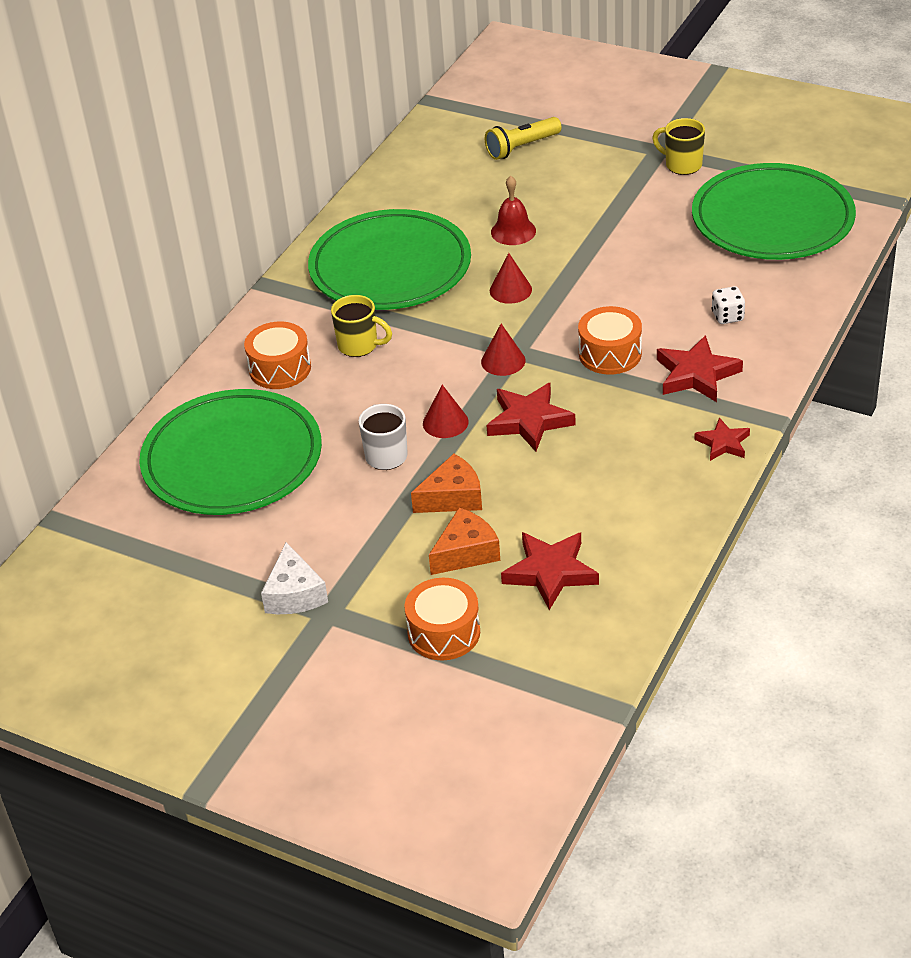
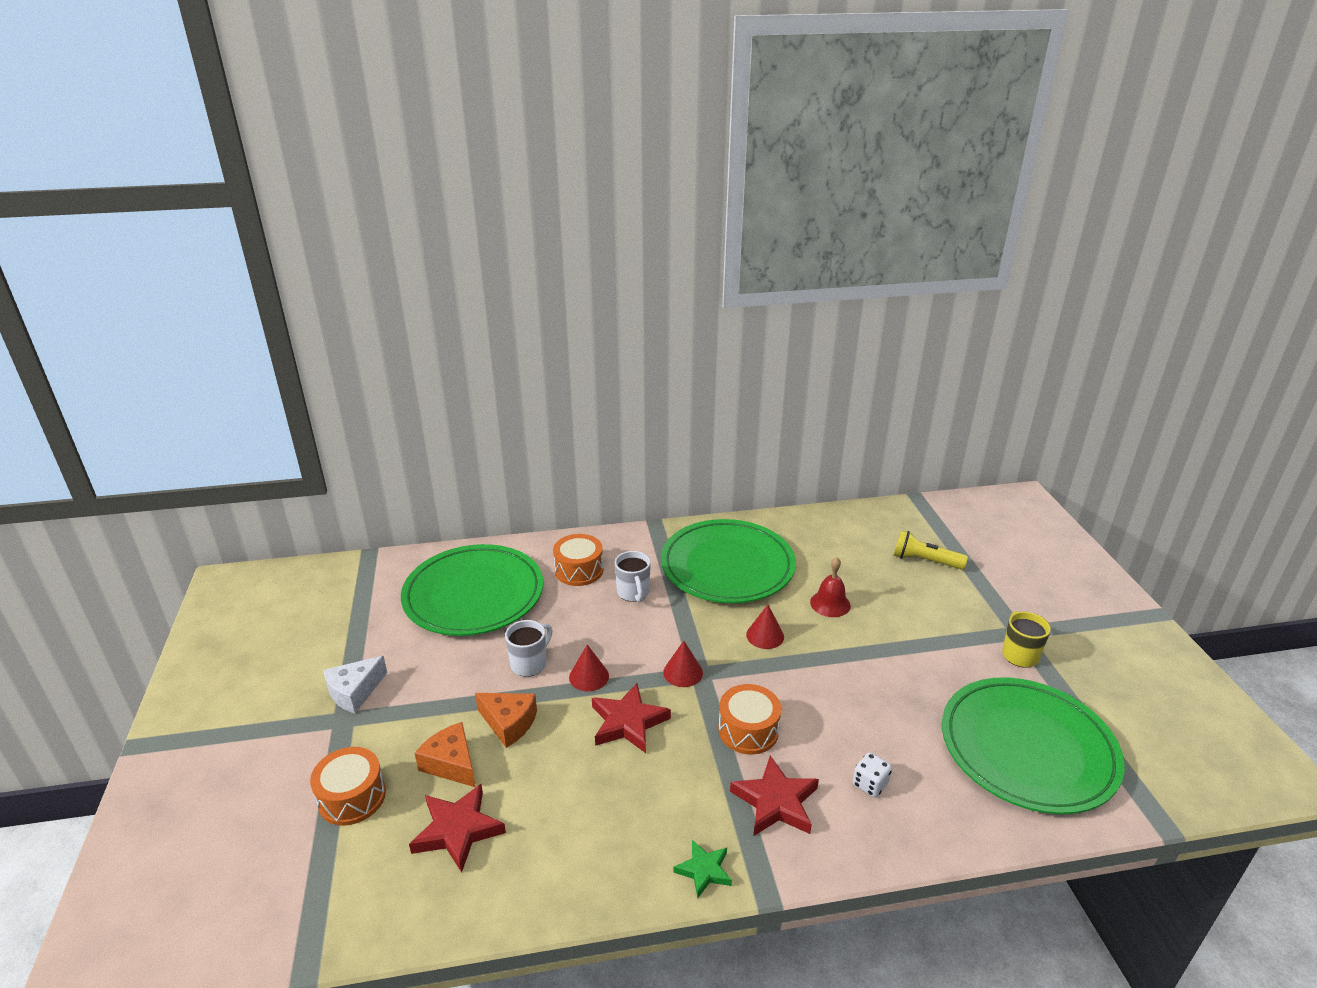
camera: 50 degrees right, 10 degrees down
(359, 346) = (633, 593): yellow mug -> white mug
(466, 552) = (451, 763): orange cheese -> orange cheese turned 150 degrees counterclockwise
(723, 443) = (704, 870): red star -> green star

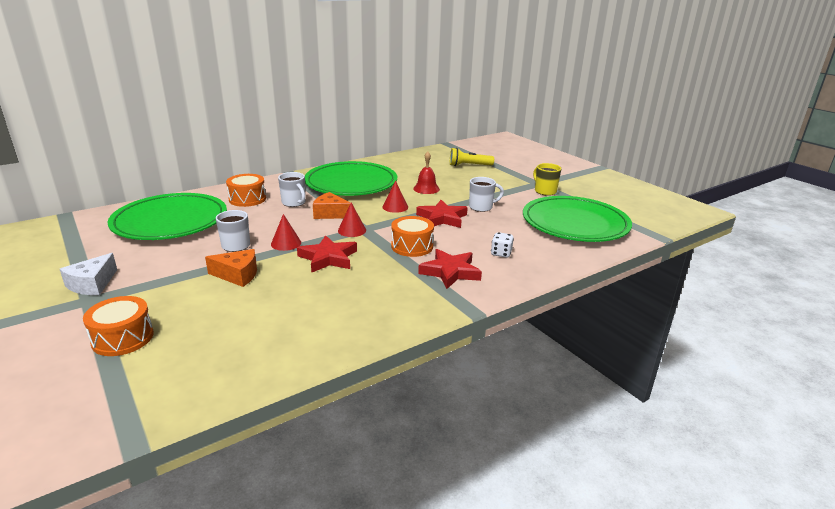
camera: 25 degrees left, 5 degrees down
(451, 763) = (202, 303): orange cheese -> orange cheese (330, 214)
(458, 830) = (229, 334): red star -> red star (442, 218)
(704, 870) = (425, 311): green star -> none
(894, 669) = (481, 207): none -> white mug

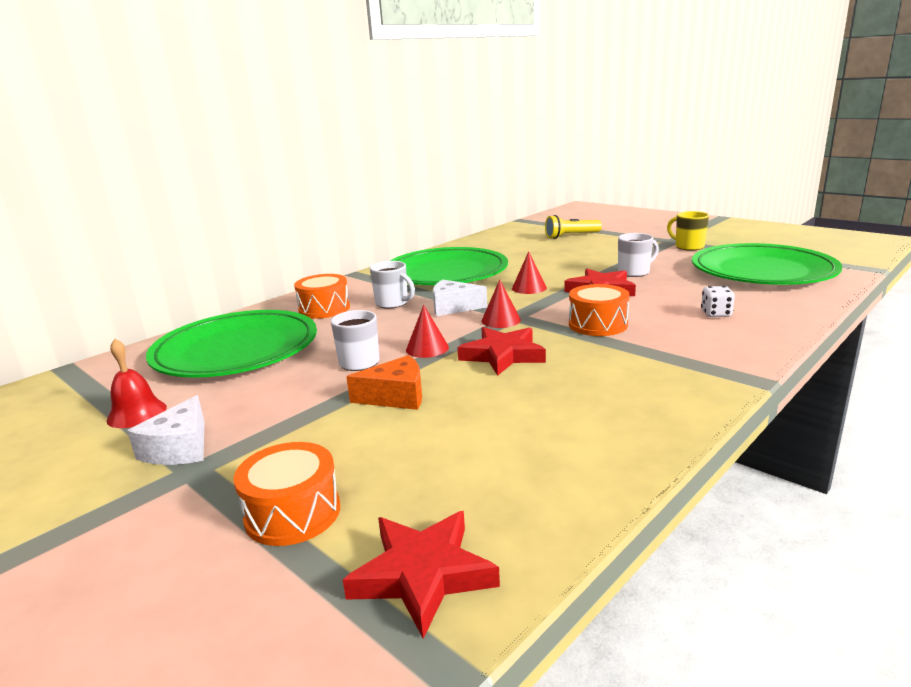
camera: 10 degrees left, 5 degrees down
(330, 214) = (453, 307): orange cheese -> white cheese
(426, 189) = (546, 264): red bell -> red bell (137, 413)
(450, 272) = (678, 343): red star -> red star (423, 574)

